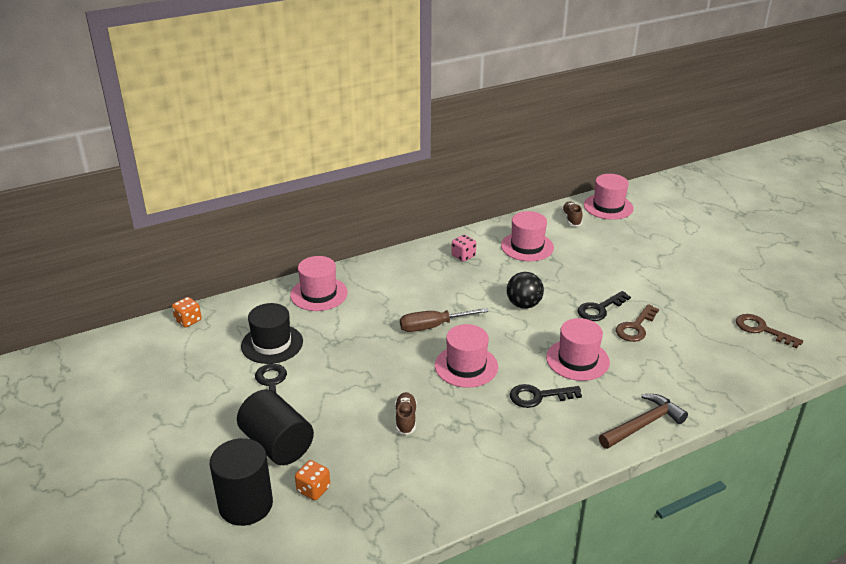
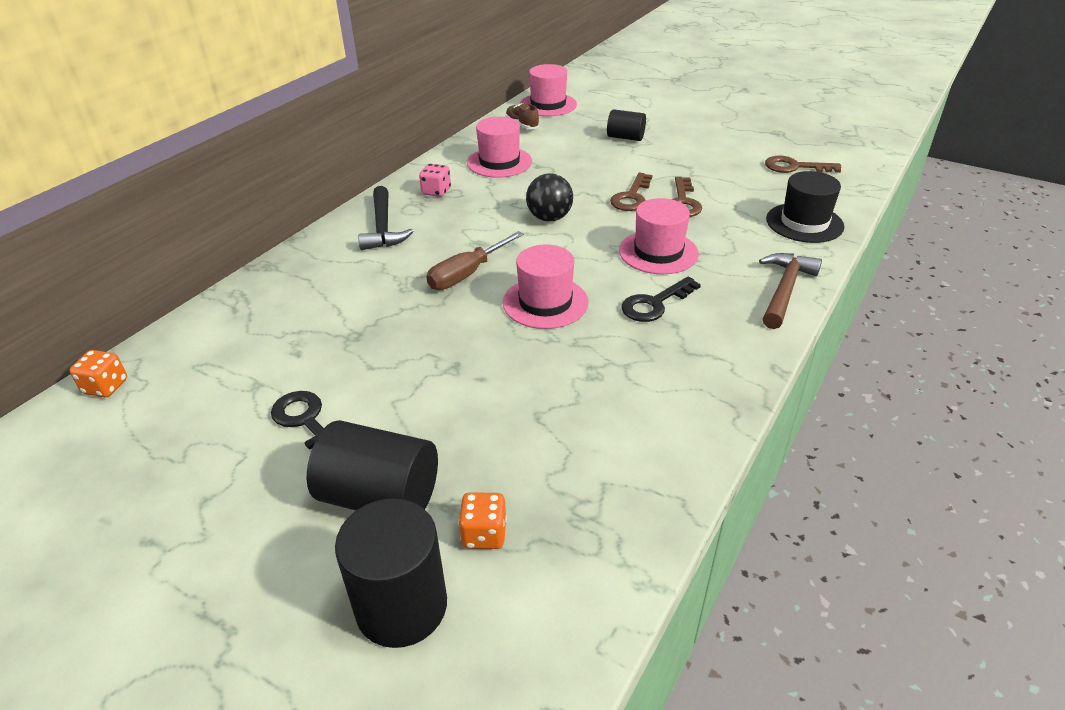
camera: 30 degrees left, 5 degrees up
(272, 344) = (265, 369): black hat -> black hat (804, 223)
(319, 294) = (285, 287): pink hat -> none
(405, 419) = (528, 390): brown shoe -> none
(407, 272) = (383, 228): none -> black hammer
(600, 309) = (632, 197): black key -> brown key
(643, 256) = (625, 137): none -> black cylinder

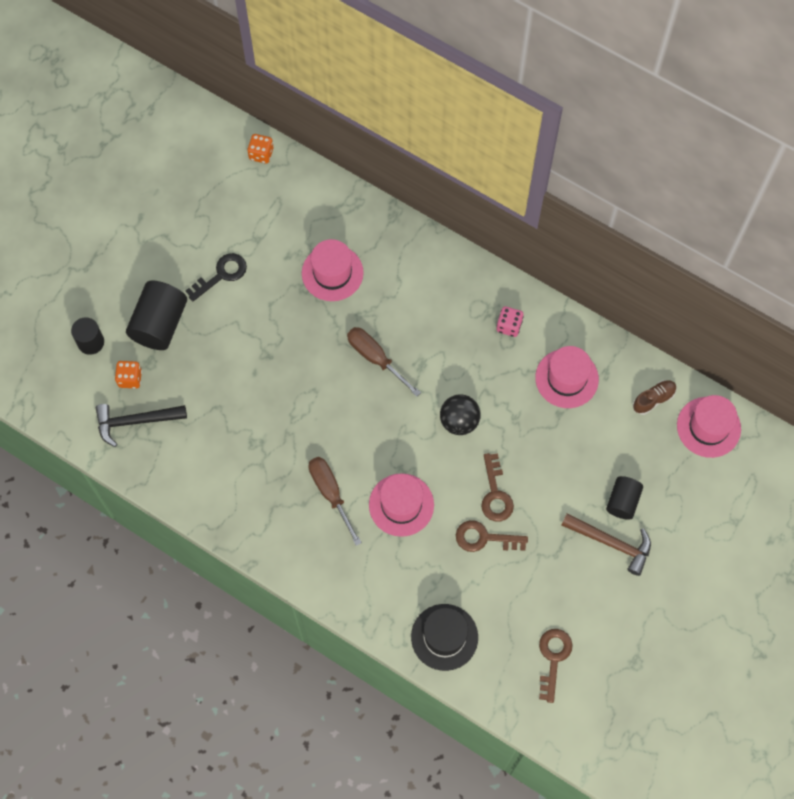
camera: 90 degrees right, 30 degrees up
(383, 228) = (447, 289): black hammer -> black hammer (135, 421)
(401, 606) = (91, 342): black cylinder -> black cylinder, size x0.60
(545, 302) = (336, 414): pink hat -> pink hat (332, 273)
(632, 197) = (495, 494): brown key -> brown key turned 120 degrees counterclockwise
(655, 304) = (330, 493): black key -> brown screwdriver
(784, 290) = (343, 593): brown hammer -> brown hammer (611, 543)

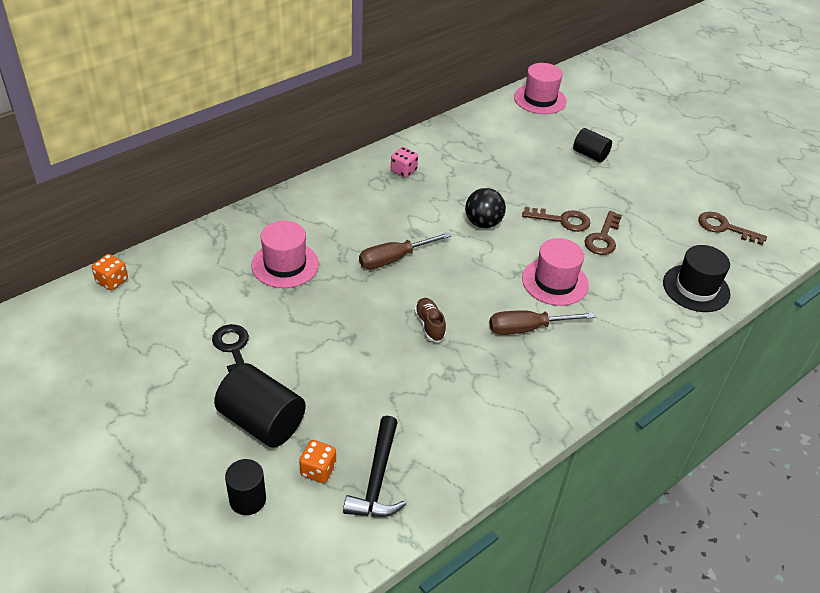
camera: 75 degrees left, 25 degrees down
(566, 378) = (468, 153): pink hat -> none
(611, 543) = (625, 170): brown hammer -> none
(653, 399) = (506, 117): brown shoe -> brown shoe (429, 325)

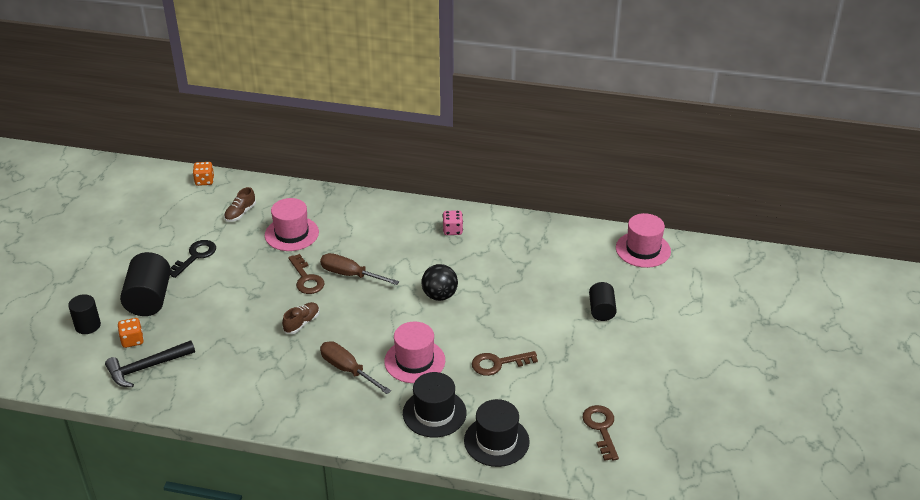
camera: 55 degrees right, 5 degrees down
(204, 282) = (240, 213): none -> brown shoe
(562, 220) = (493, 333): brown key -> brown key (306, 279)
(632, 305) = (434, 413): none -> black hat

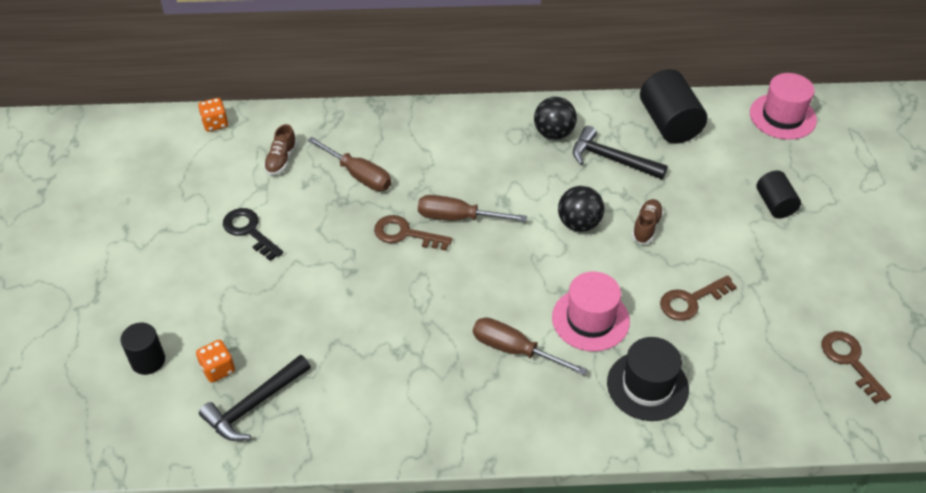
camera: 15 degrees left, 10 degrees up
(149, 299) = (214, 304): black cylinder -> black cylinder (669, 123)
(195, 256) = (249, 231): black key -> black key turned 60 degrees counterclockwise
(291, 234) = (359, 175): pink hat -> brown screwdriver
(302, 323) = (428, 297): brown shoe -> brown shoe (646, 227)
(306, 279) = (405, 234): brown key -> brown key turned 150 degrees clockwise
(452, 230) = (553, 133): pink dice -> black ball
(488, 256) = (611, 159): none -> black hammer
(496, 441) = (739, 407): black hat -> none

